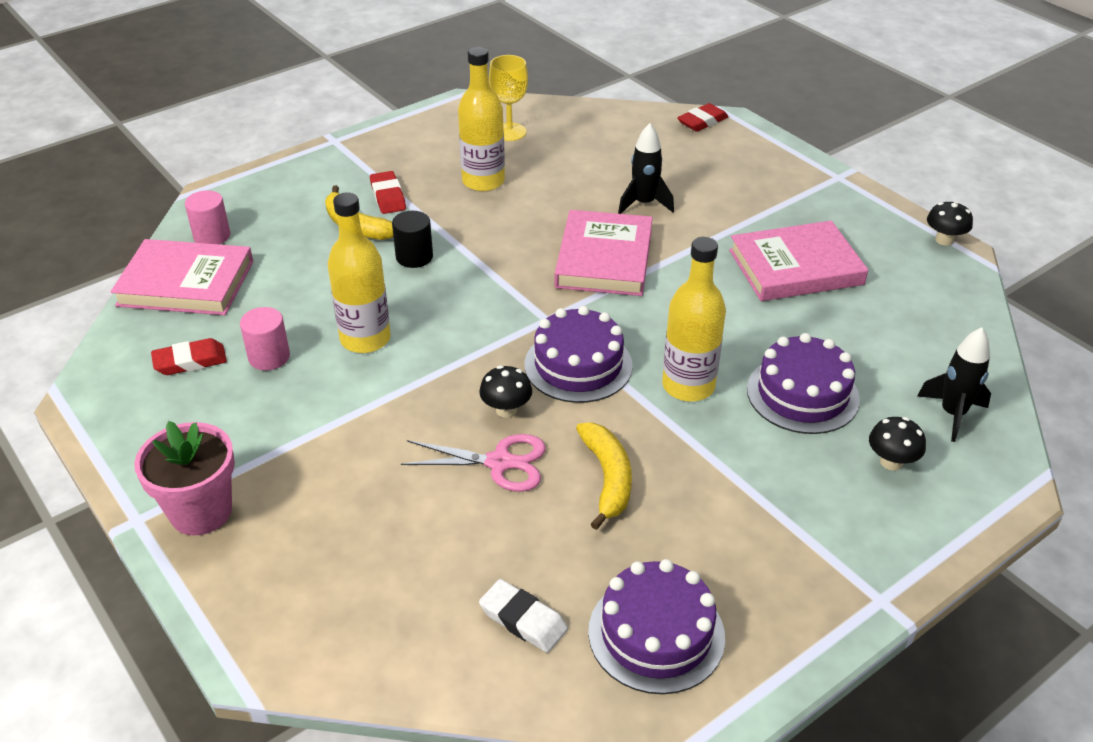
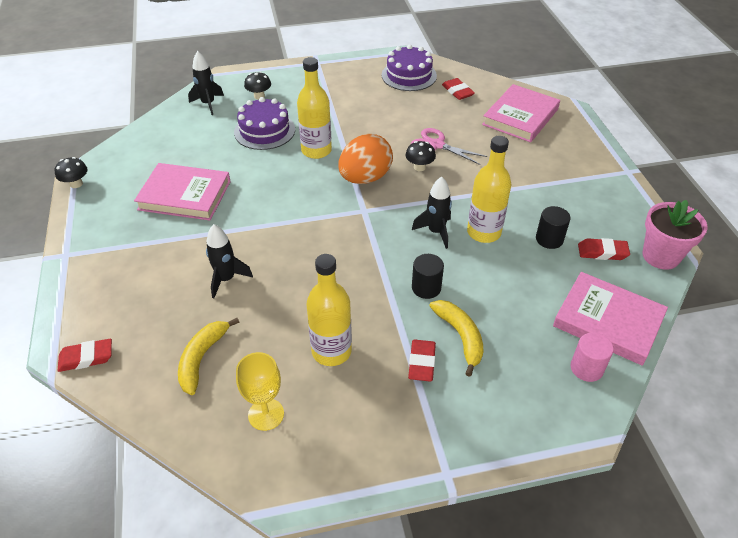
camera: 155 degrees left, 5 degrees up
(201, 511) = (594, 165): pink flower pot -> pink flower pot (661, 256)
(269, 357) = (549, 239): pink cylinder -> black cylinder
(432, 320) = (436, 232): none -> black rocket
(523, 620) = (457, 91): white eraser -> red eraser
(578, 365) = (365, 178): purple cake -> orange egg
(604, 259) = (295, 241): pink book -> pink book (520, 117)
(607, 478) = (389, 125): yellow banana -> yellow banana (202, 358)

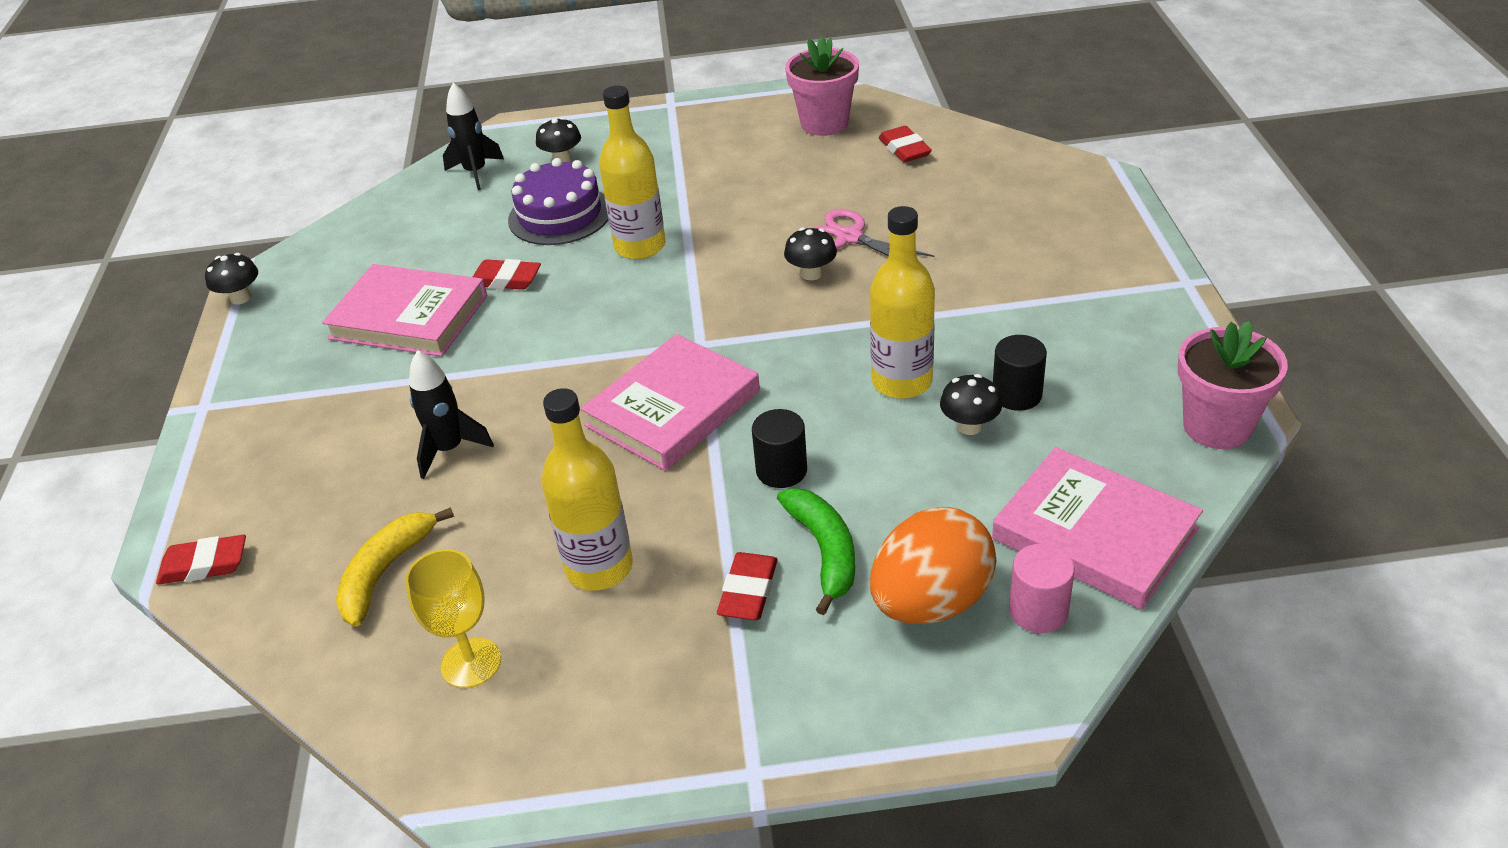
camera: 10 degrees right, 5 degrees down
(365, 178) = (714, 291): orange egg -> orange egg (931, 602)
(409, 75) = (824, 123): purple cake -> pink flower pot
(436, 232) = (817, 380): black rocket -> none
(460, 336) = (824, 551): yellow banana -> green banana
(520, 117) = (1008, 190): pink book -> pink book (673, 408)
(527, 258) = (969, 426): none -> black mushroom
(602, 252) = (1109, 418): red eraser -> red eraser (506, 280)

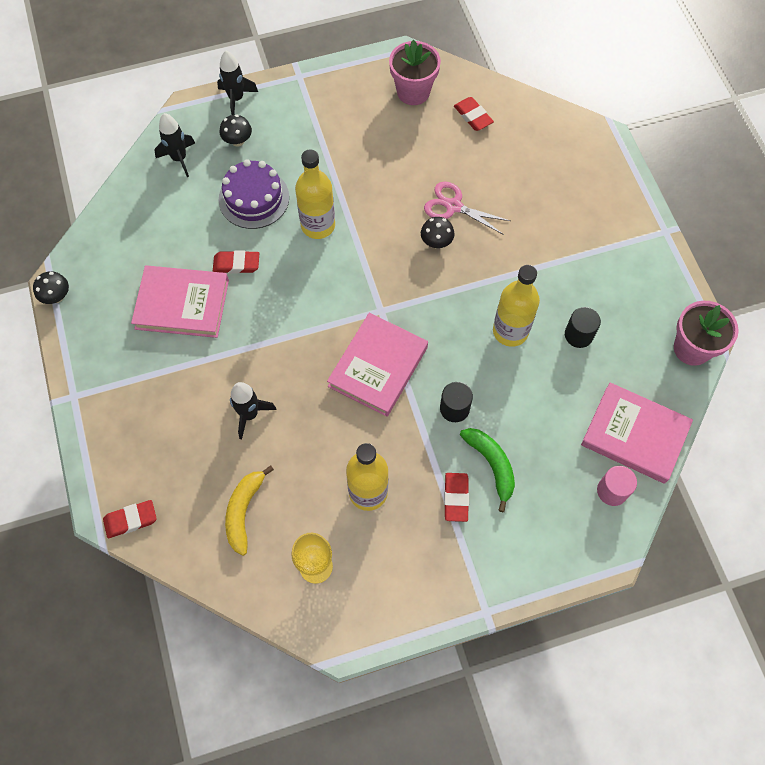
camera: 15 degrees left, 25 degrees up
(577, 121) = (236, 99): none -> black rocket
(931, 602) = (555, 492): orange egg -> none
(969, 426) = (555, 363): black mushroom -> none

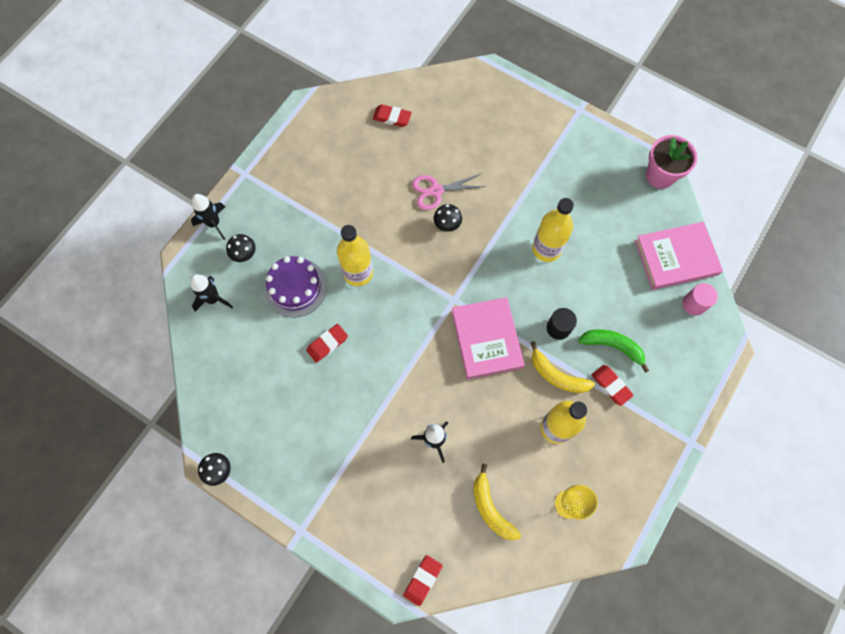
camera: 40 degrees left, 5 degrees up
(182, 304) = (316, 402): pink book -> none
(413, 92) = (336, 128): pink flower pot -> none
(413, 448) = (557, 375): none -> yellow banana
(578, 335) = (589, 219): black cylinder -> none

